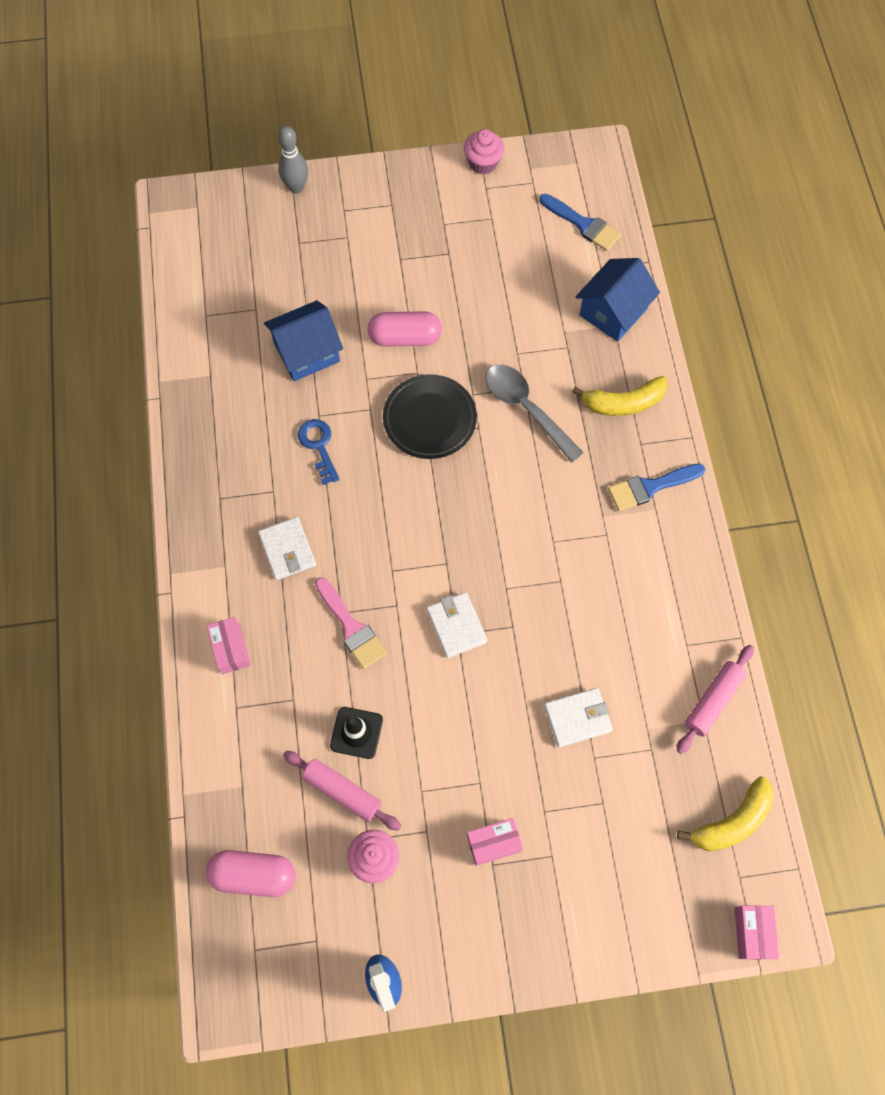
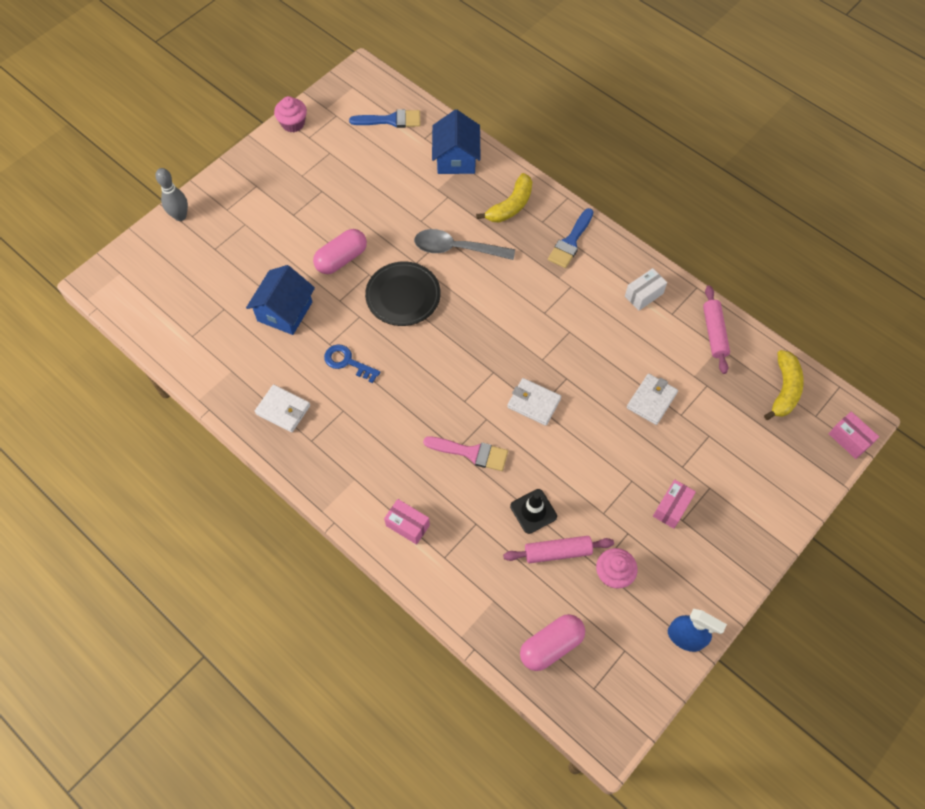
camera: 40 degrees left, 5 degrees down
(287, 550) = (387, 438): white wallet -> white wallet (283, 410)
(675, 602) = (644, 295): none -> white box

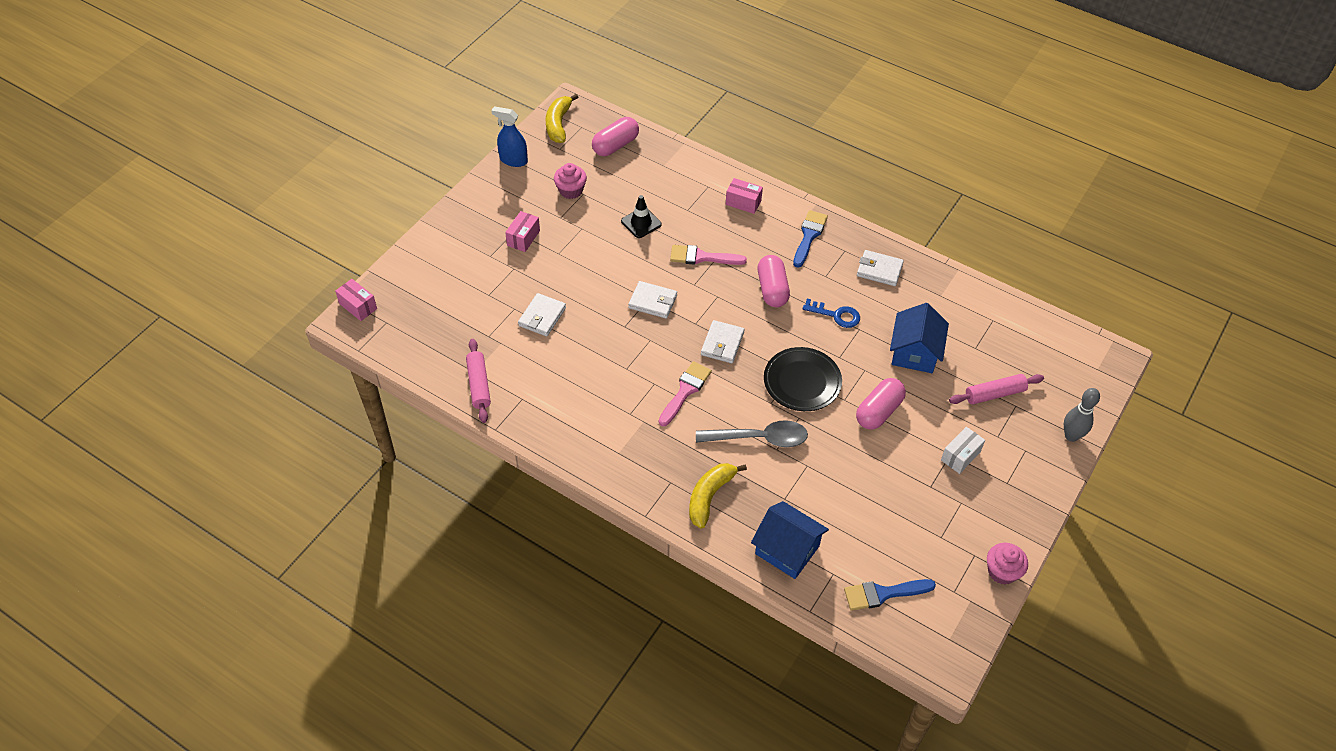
camera: 170 degrees right, 10 degrees down
(404, 401) = (772, 289): none -> pink capsule
(456, 158) = (787, 550): blue house -> blue house turned 45 degrees counterclockwise
(470, 345) = (722, 344): none -> white wallet
(516, 301) = (685, 391): none -> pink brush
(557, 552) = (617, 199): pink rolling pin -> pink rolling pin (994, 394)
(570, 241) = (635, 462): blue brush -> blue brush (809, 236)
(644, 295) = (552, 414): white box -> white box (960, 456)
(784, 389) = (413, 341): yellow banana -> yellow banana (558, 124)

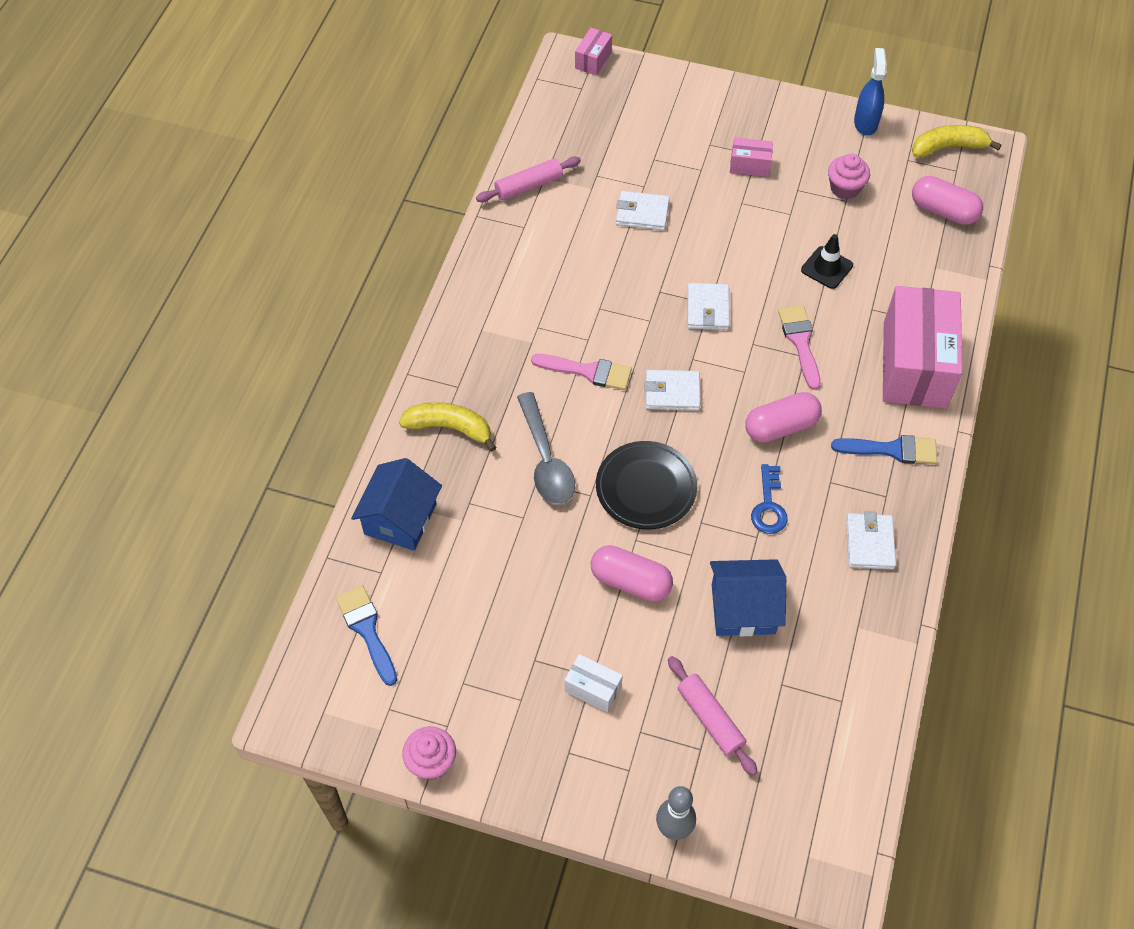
camera: 75 degrees right, 5 degrees up
(743, 202) = (914, 365): pink box -> pink box, size x2.30

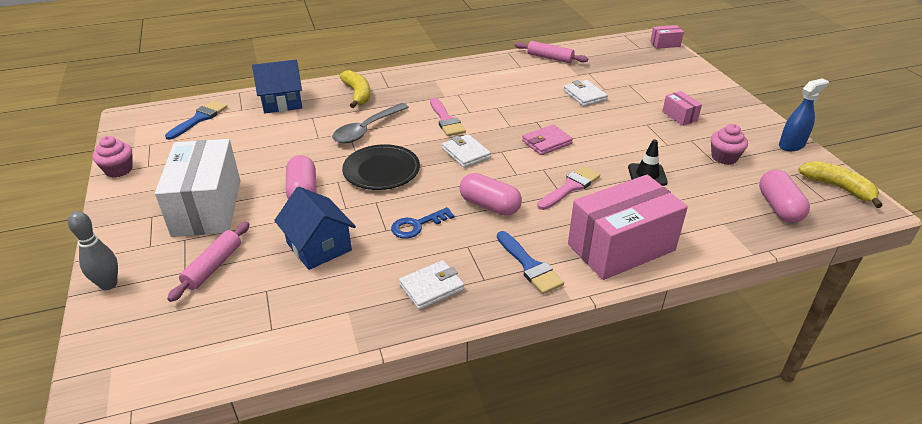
camera: 55 degrees right, 20 degrees down
(593, 689) = (207, 207): white box -> white box, size x2.30
(707, 309) = (546, 142): white wallet -> pink wallet

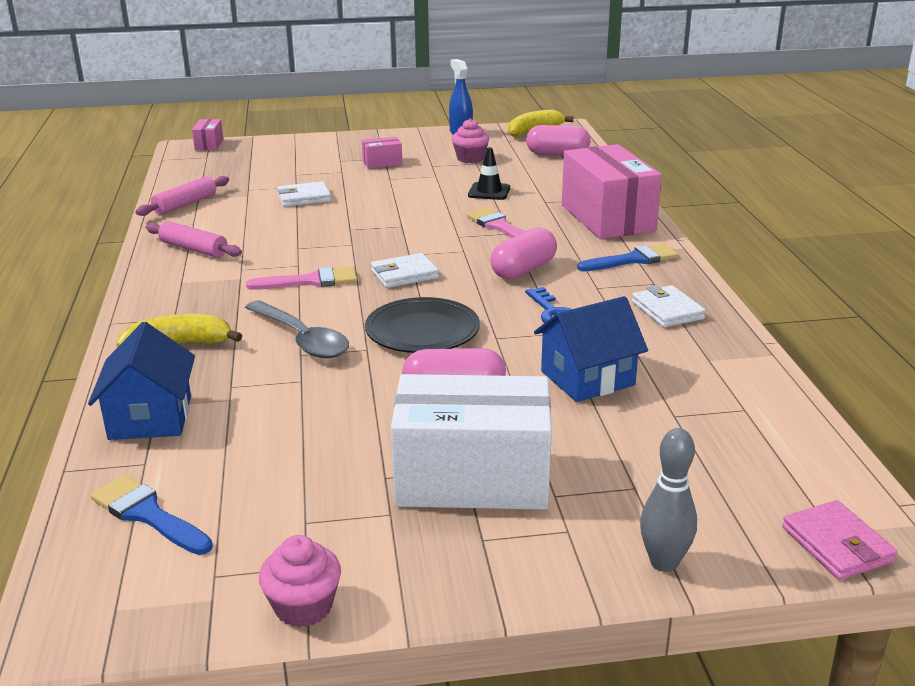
camera: 80 degrees left, 10 degrees down
(213, 266) = (624, 461): pink rolling pin -> pink rolling pin (194, 249)
(546, 142) = (402, 228): pink wallet -> pink wallet (837, 545)

